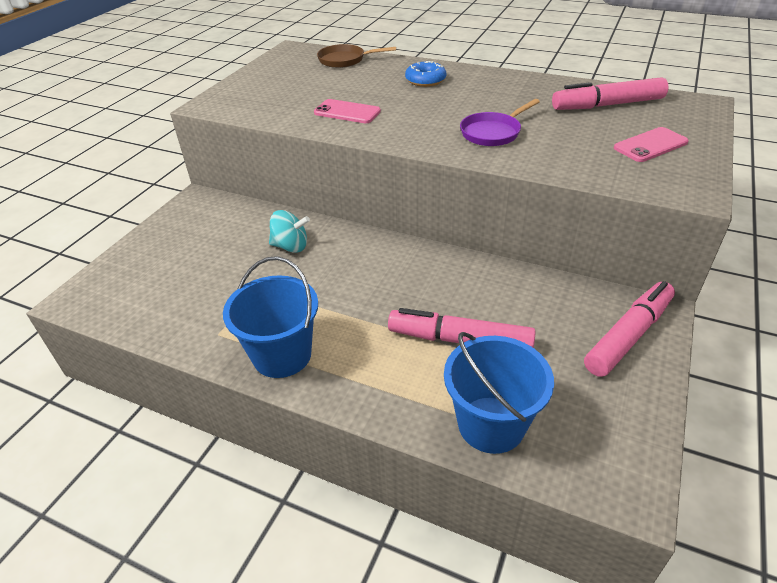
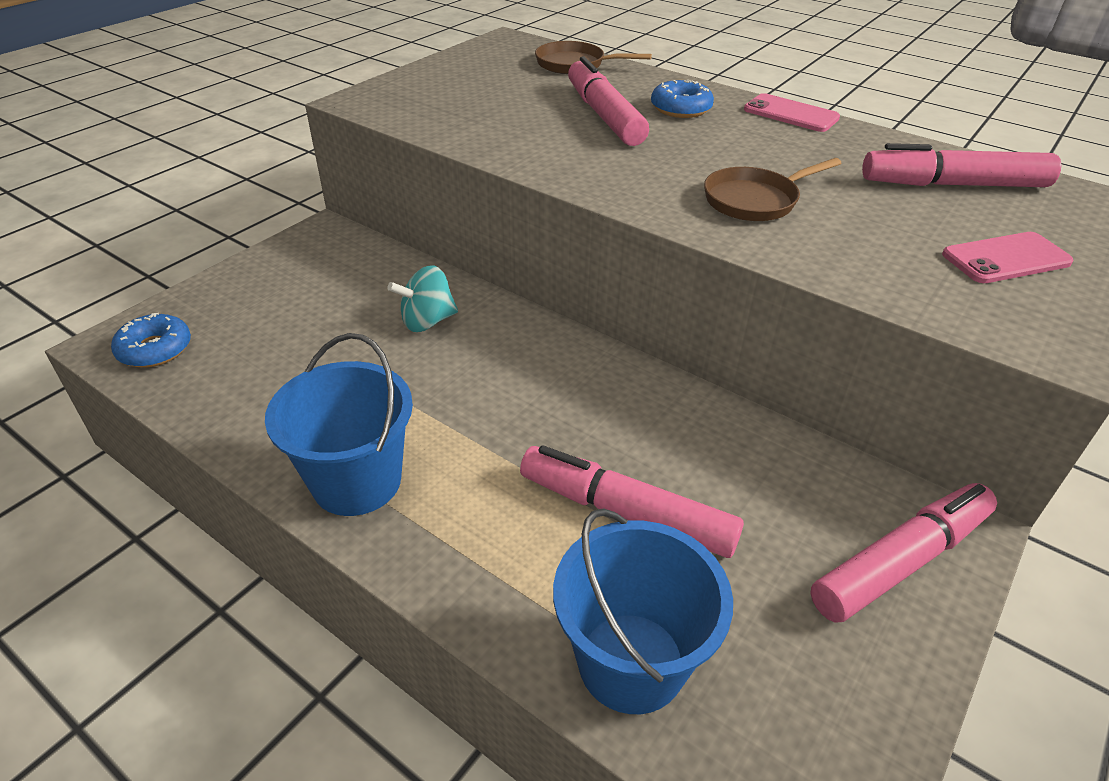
camera: 10 degrees right, 0 degrees up
(107, 297) = (155, 349): none -> blue donut
(291, 246) = (427, 321): turquoise spinning top -> turquoise spinning top turned 135 degrees clockwise
(347, 112) = (548, 138): pink phone -> pink phone (791, 114)
(377, 92) = (604, 115): none -> pink marker
(493, 133) = (755, 200): purple pan -> brown pan

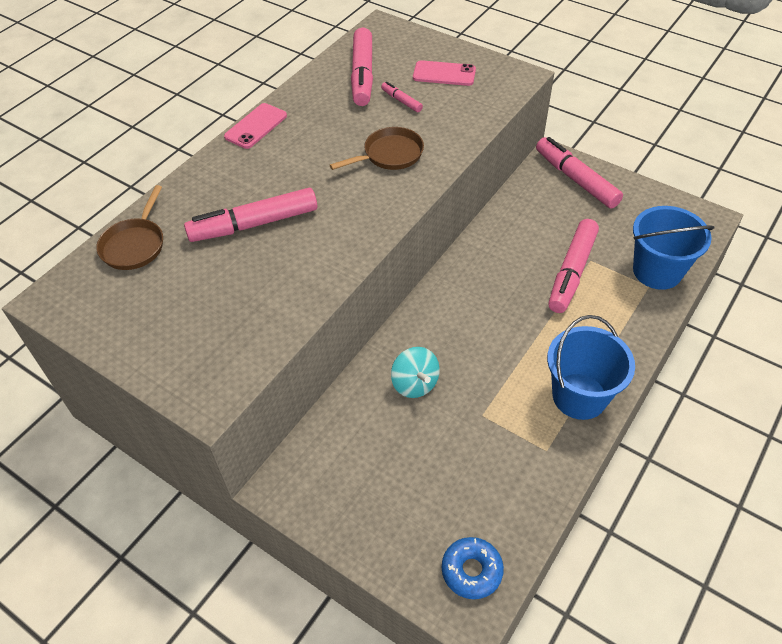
camera: 90 degrees left, 10 degrees up
(681, 108) = (242, 181): blue donut -> none
(755, 200) = (389, 155): brown pan -> brown pan turned 90 degrees counterclockwise
(899, 214) = (401, 101): none -> pink marker
(1006, 259) = (444, 74): pink phone -> pink phone turned 60 degrees counterclockwise

